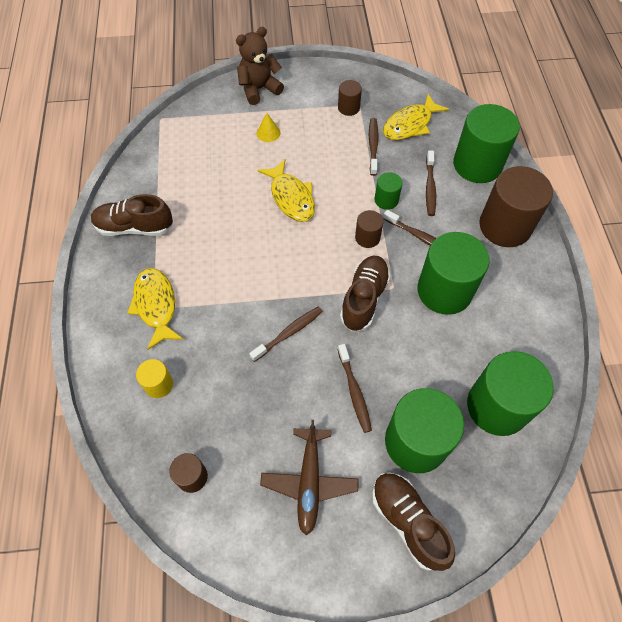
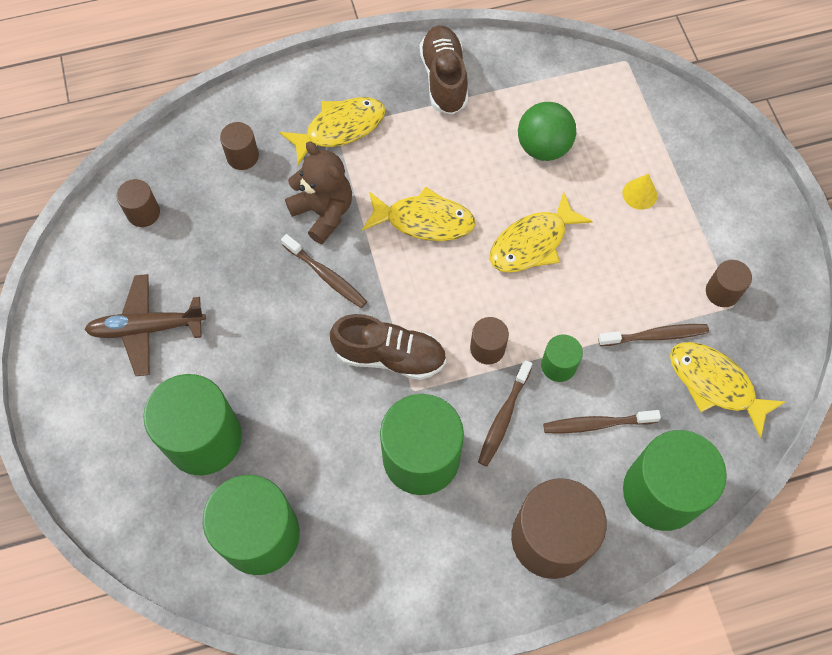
camera: 80 degrees right, 5 degrees up
(159, 384) = (242, 156): yellow cylinder -> brown cylinder
(215, 177) = (543, 147): none -> green ball
(257, 260) = (424, 221): none -> yellow fish
(259, 89) = (720, 166): brown teddy bear -> brown teddy bear (323, 212)
(354, 391) = (259, 361): brown toothbrush -> none
(408, 522) = (110, 438): brown shoe -> none

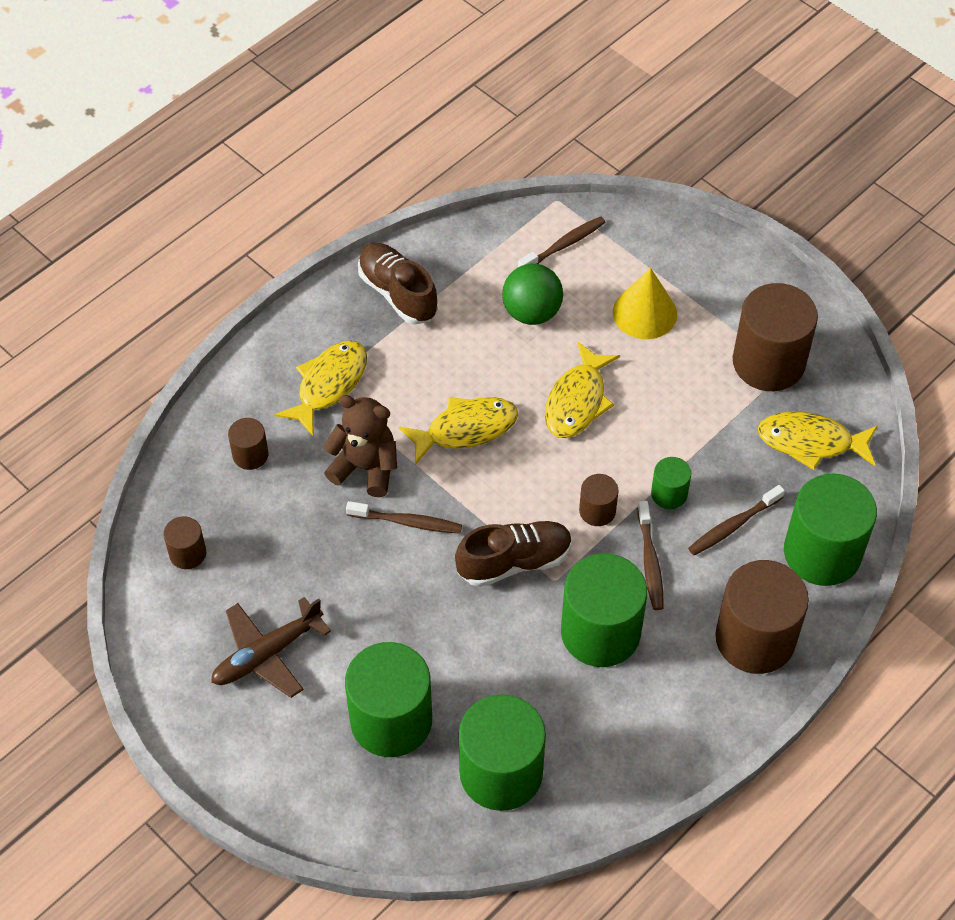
camera: 30 degrees left, 10 degrees down
(639, 194) = (644, 313): yellow cone -> yellow cone, size x1.78
(655, 336) = (735, 427): brown toothbrush -> brown toothbrush (564, 245)
(722, 292) = (768, 362): brown cylinder -> brown cylinder, size x2.09

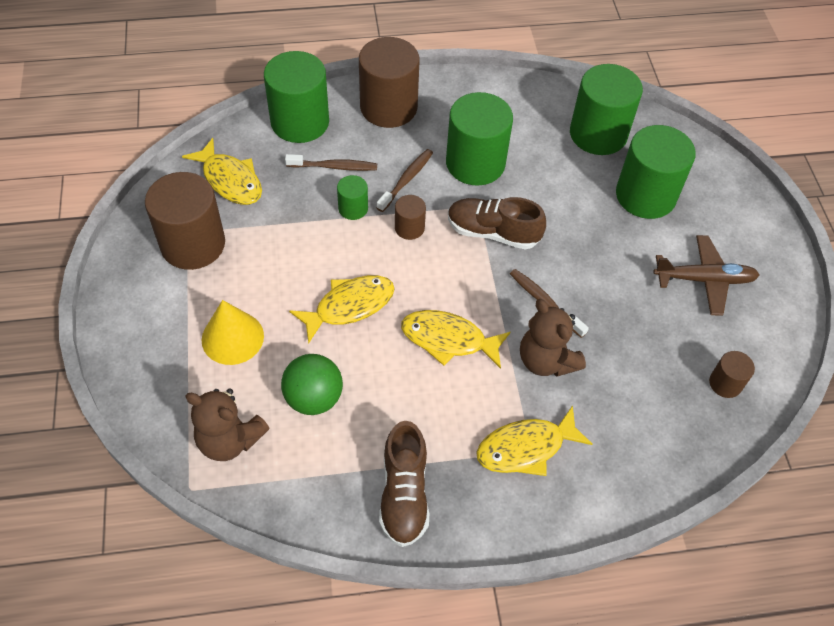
camera: 145 degrees left, 0 degrees up
(250, 455) = (630, 430): brown cylinder -> none
(564, 245) = (229, 440): brown toothbrush -> brown teddy bear

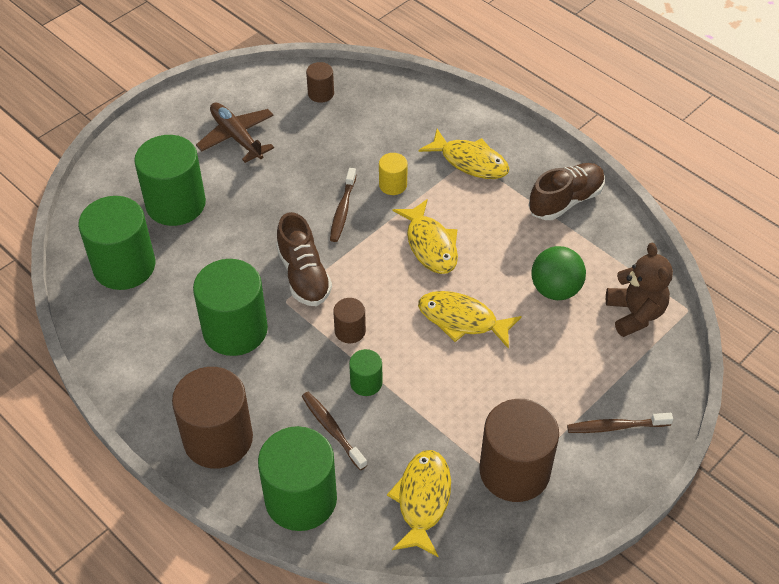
camera: 125 degrees left, 5 degrees down
(232, 337) = (564, 373): yellow cone -> none
(406, 180) = (299, 366): brown toothbrush -> brown toothbrush (616, 426)
(546, 360) = (393, 185): brown teddy bear -> yellow cylinder

